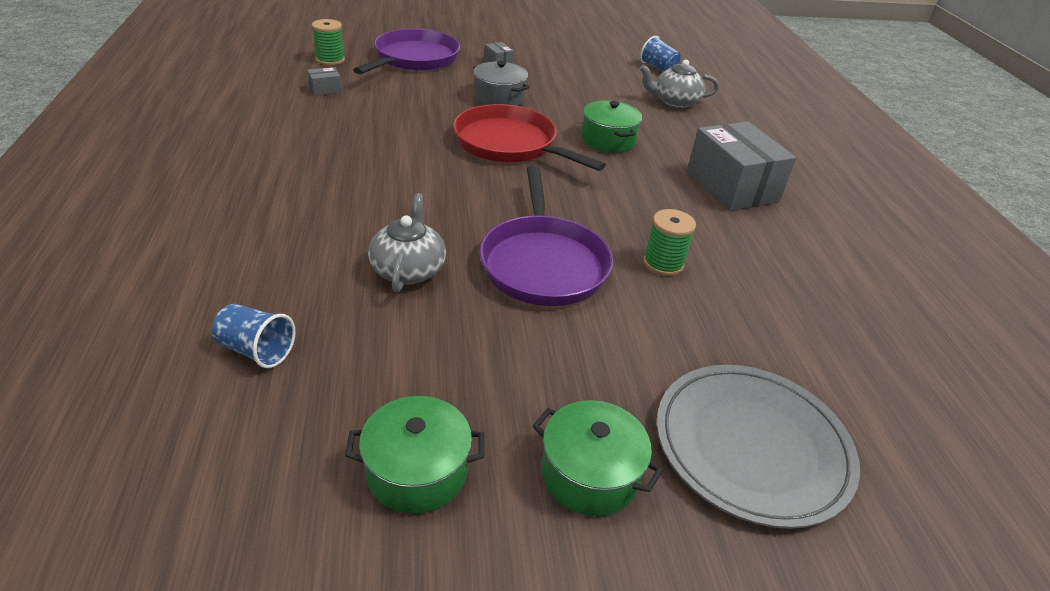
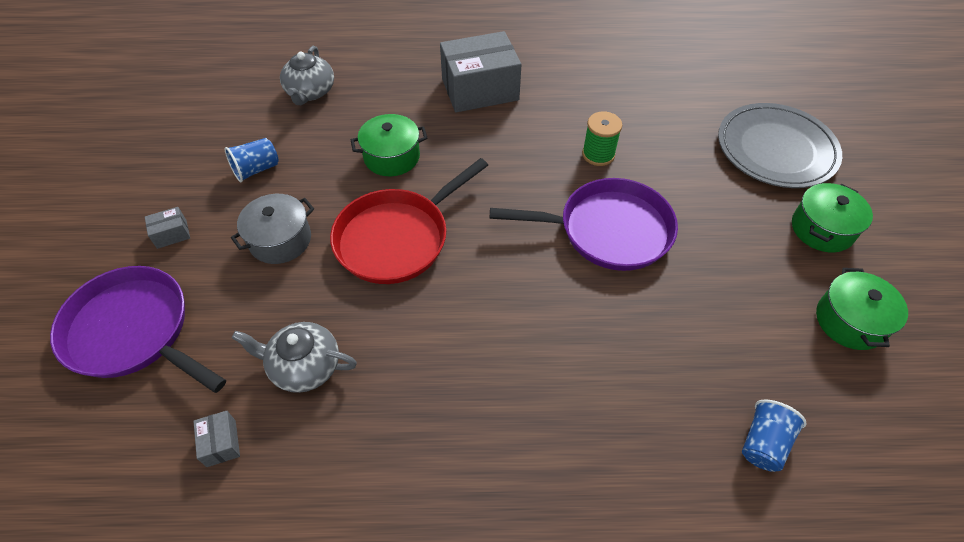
camera: 80 degrees left, 15 degrees up
(330, 60) = (108, 447): green spool -> none
(408, 269) = (631, 330): grey teapot -> grey teapot (304, 366)
(658, 68) = (221, 88): blue cup -> blue cup (256, 169)

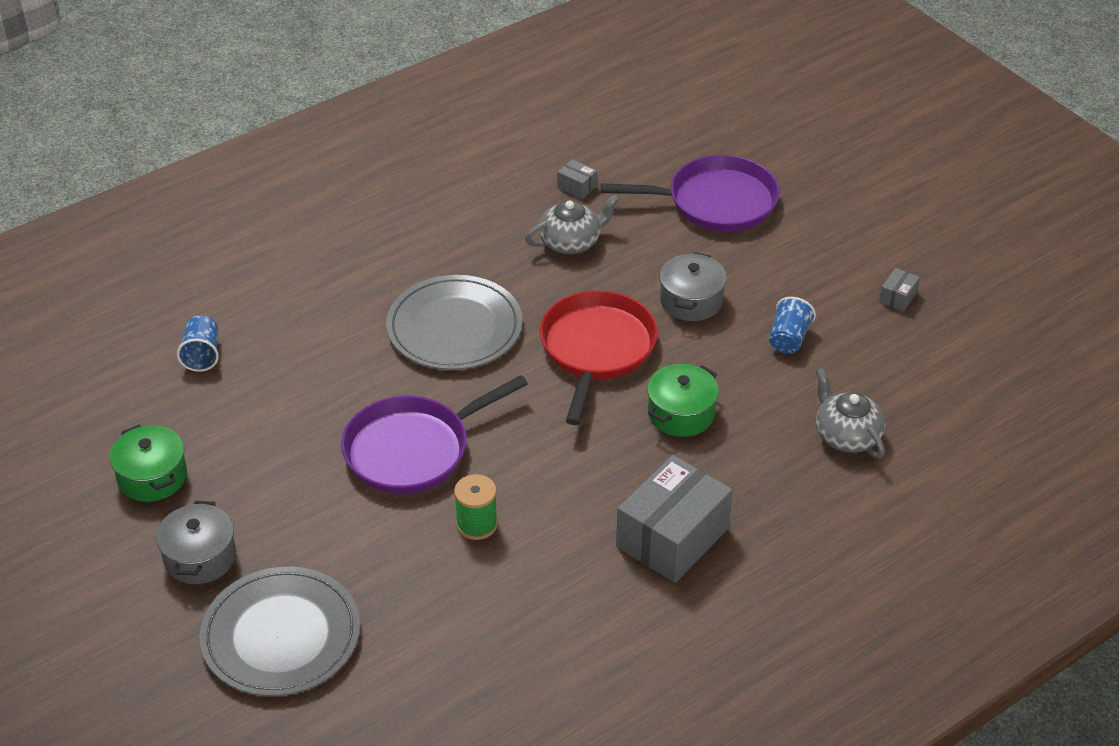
camera: 145 degrees right, 10 degrees down
(172, 234) = (782, 262): grey box -> grey box (898, 297)
(493, 328) = (454, 328): none -> grey plate
(822, 229) = (200, 557): green pot -> grey pot

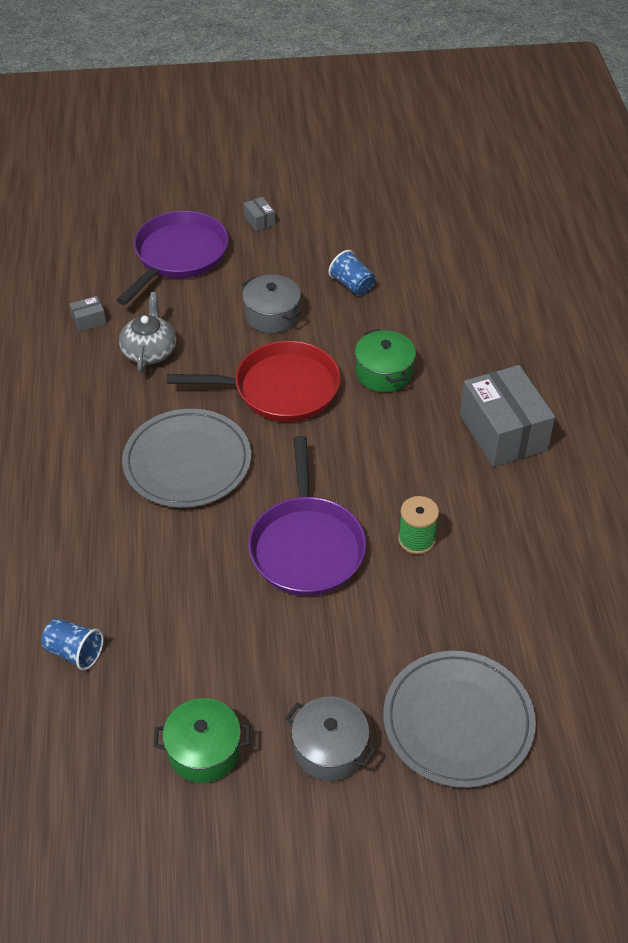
camera: 60 degrees left, 5 degrees up
(596, 349) = (280, 389): red pan -> red pan turned 135 degrees clockwise
(846, 435) = (466, 301): grey teapot -> none
(898, 297) = (354, 216): grey box -> grey box (259, 221)

